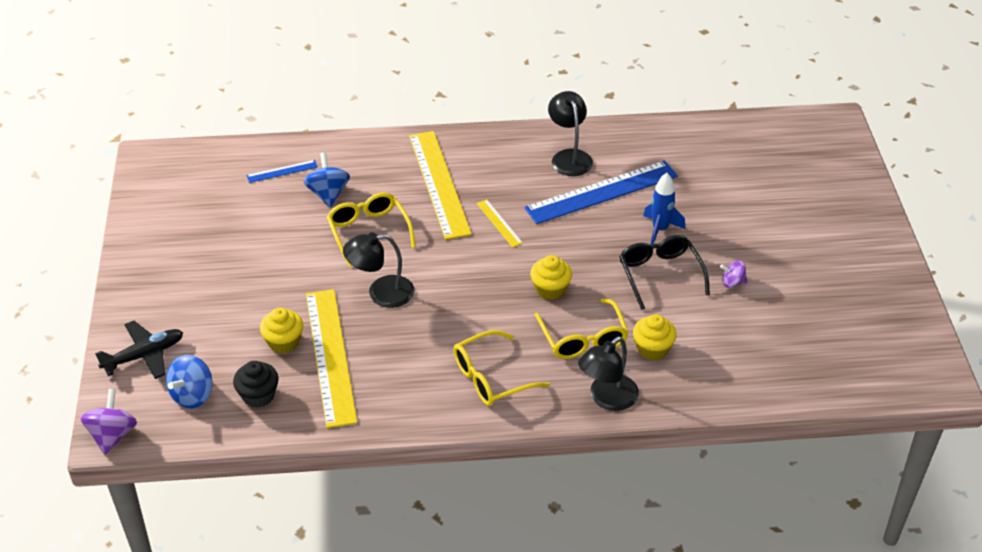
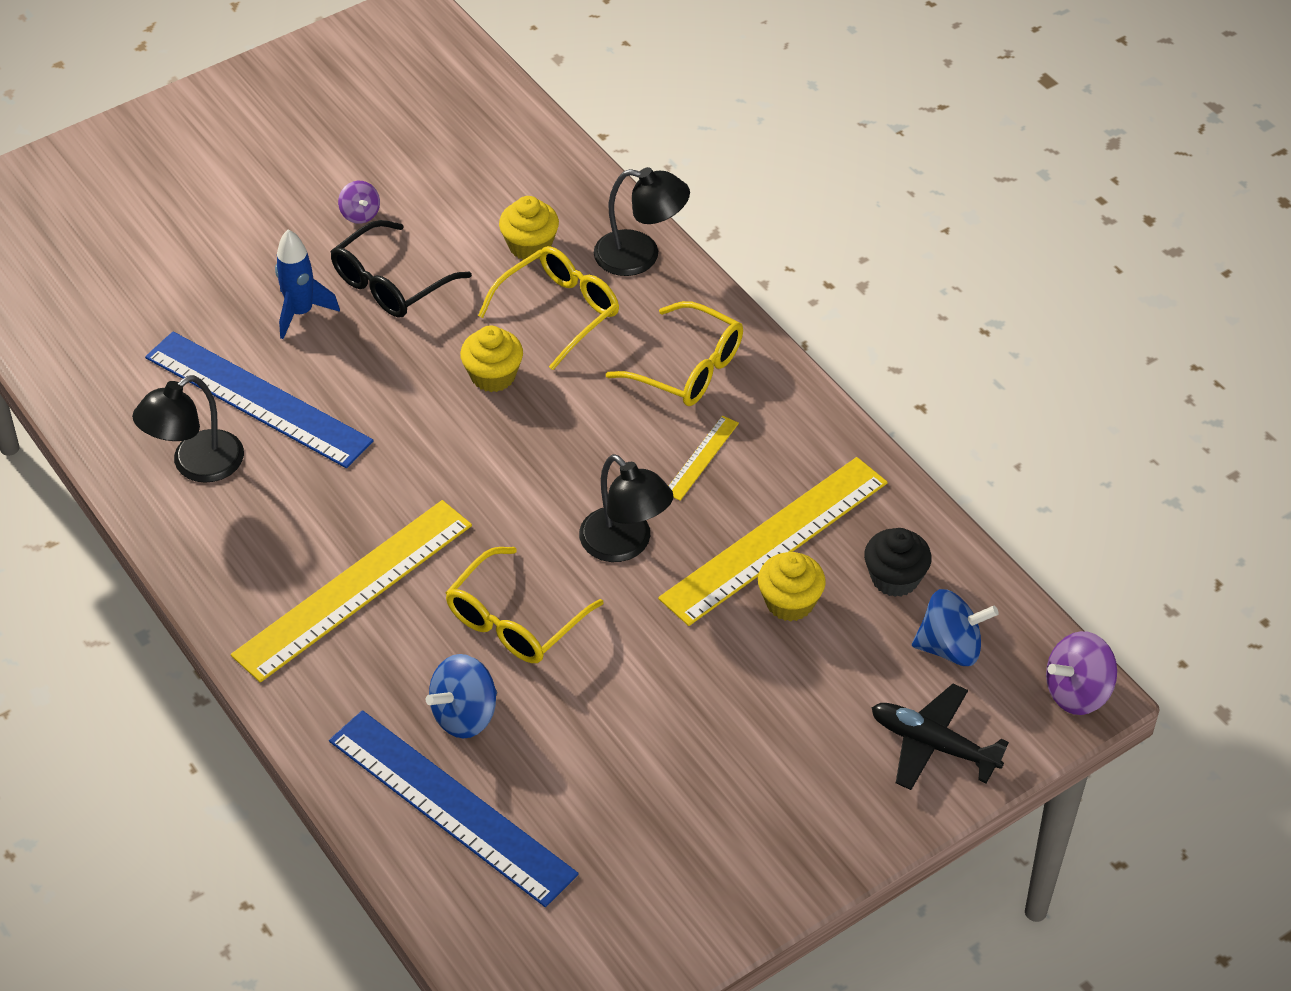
camera: 120 degrees left, 5 degrees up
(282, 171) = (451, 807): blue ruler -> blue ruler, size x2.26
(499, 223) = (397, 482): yellow ruler -> yellow ruler (701, 457)

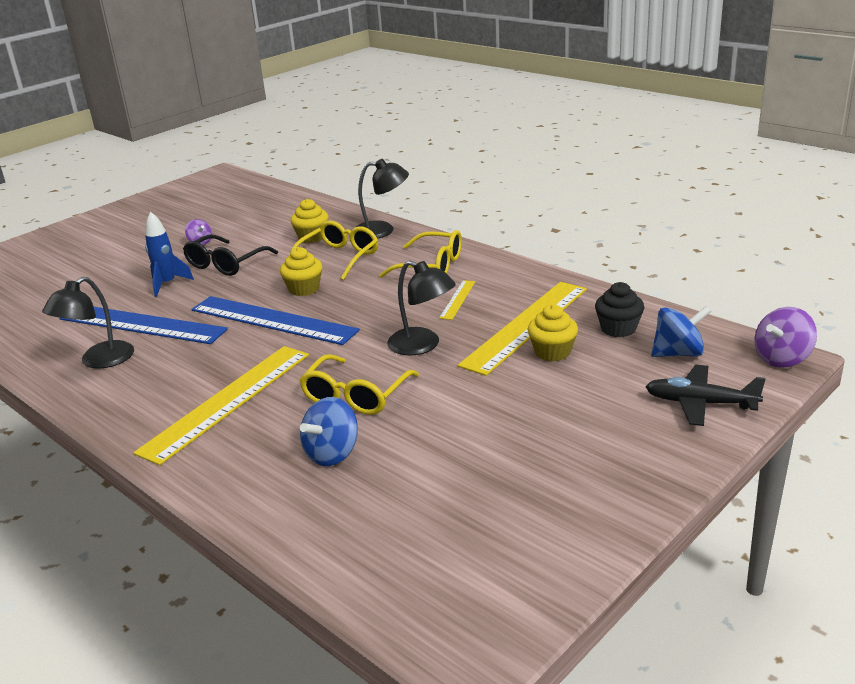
camera: 10 degrees left, 20 degrees down
(451, 807) = (336, 511): blue ruler -> blue ruler (272, 320)

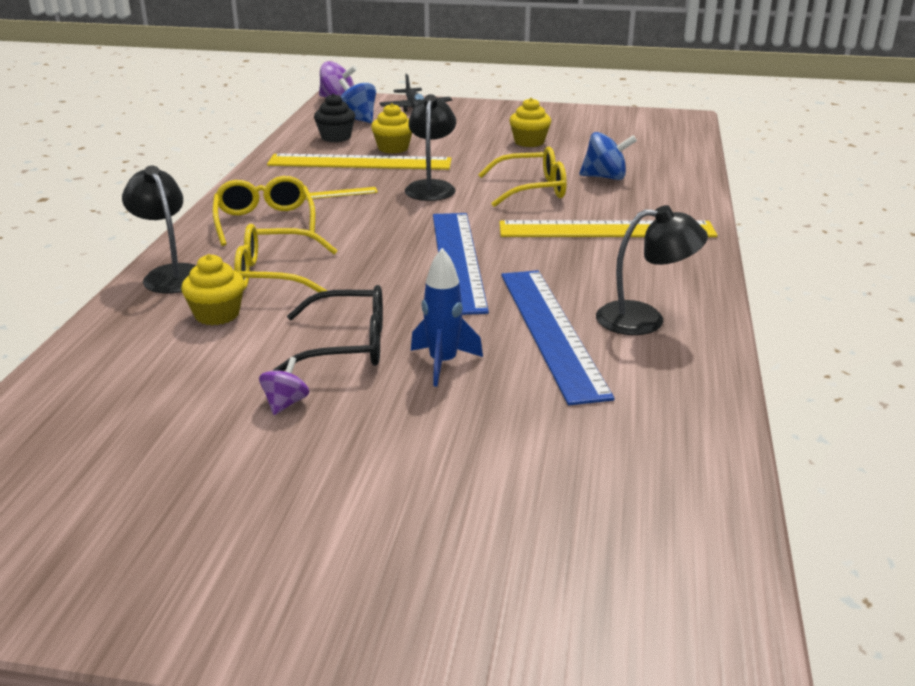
camera: 125 degrees left, 0 degrees up
(304, 289) = (374, 268): yellow cupcake -> yellow cupcake (529, 142)

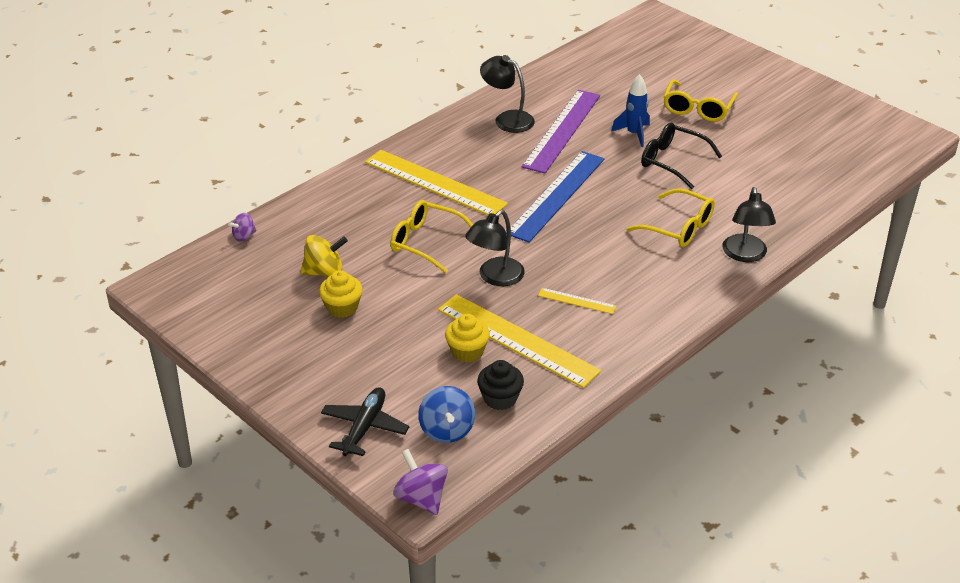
camera: 145 degrees left, 10 degrees up
(217, 314) = (731, 209): yellow cupcake -> none
(264, 222) = (652, 286): yellow glasses -> yellow glasses (698, 108)
(285, 403) = (724, 142): purple spinning top -> purple spinning top (244, 236)
(551, 331) = (562, 130): blue ruler -> purple ruler
(581, 153) = (324, 272): none -> yellow spinning top
(605, 177) = (355, 233): blue spinning top -> none

